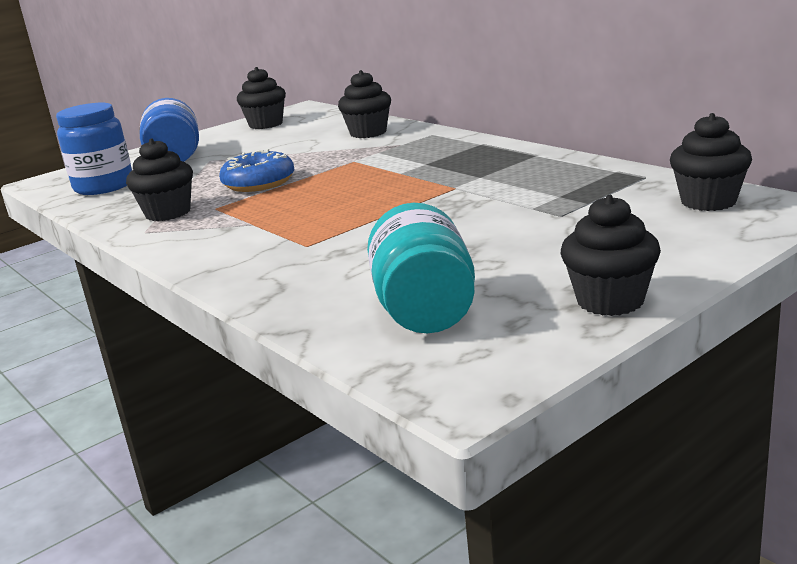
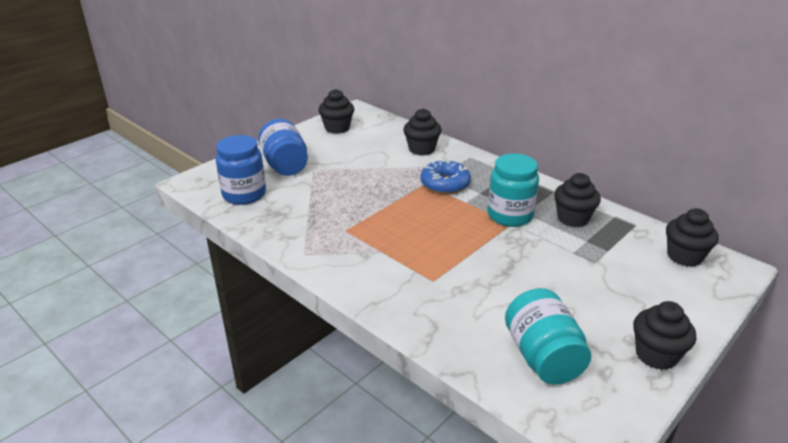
camera: 10 degrees left, 10 degrees up
(168, 213) = (311, 233): black cupcake -> black cupcake (573, 218)
(259, 183) = (365, 203): blue donut -> blue donut (445, 184)
(457, 181) = (510, 215): none -> turquoise jar

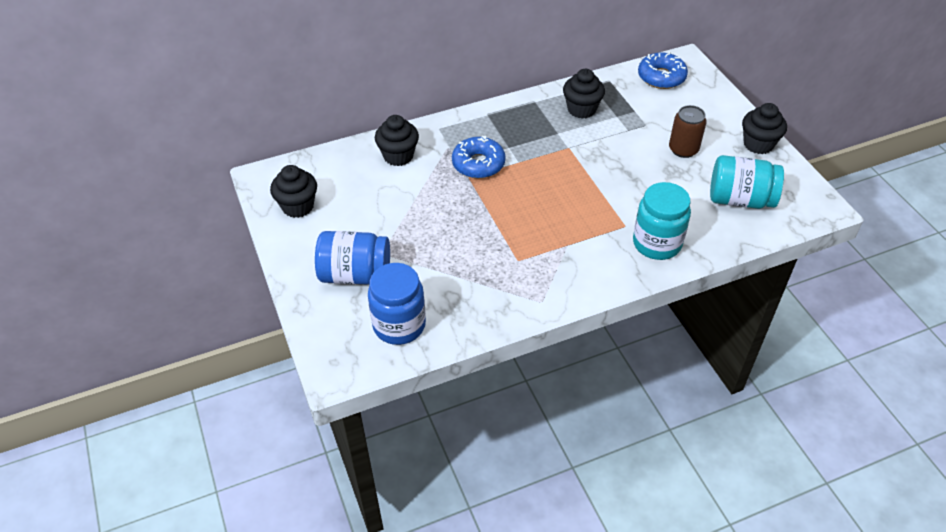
camera: 65 degrees left, 15 degrees up
(510, 215) = (556, 143): turquoise jar -> turquoise jar (657, 243)
(583, 296) = (683, 149): none -> brown can
(684, 256) = (661, 77): black cupcake -> blue donut

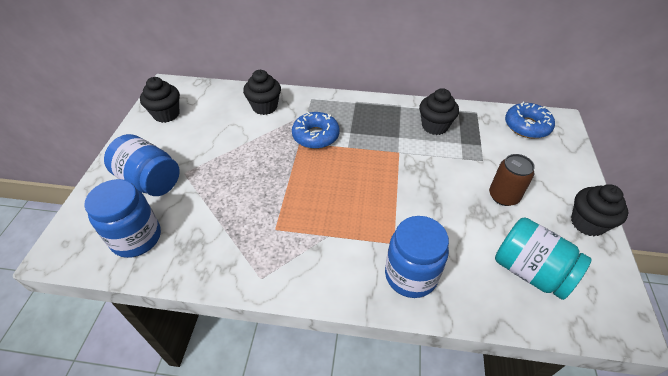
camera: 30 degrees right, 0 degrees up
(657, 243) = (411, 275): turquoise jar -> blue jar

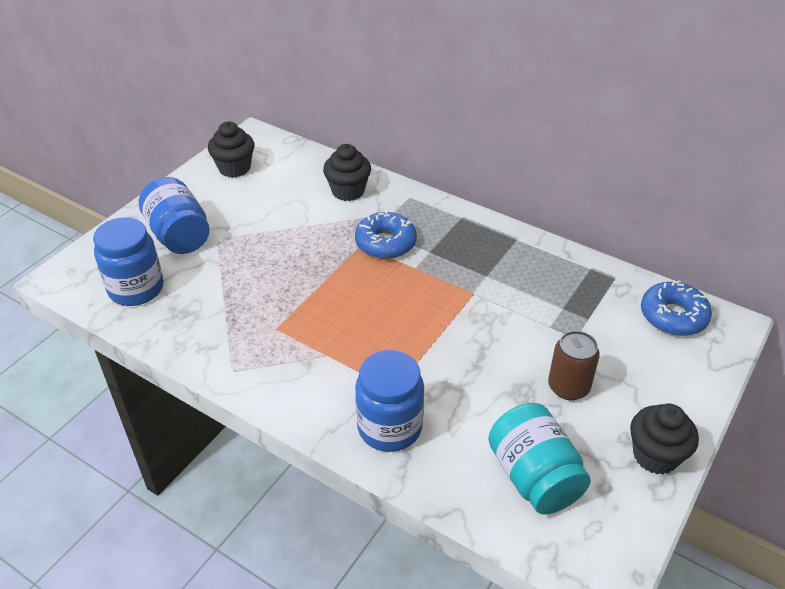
camera: 25 degrees right, 5 degrees down
(434, 126) = (543, 277): black cupcake -> none

